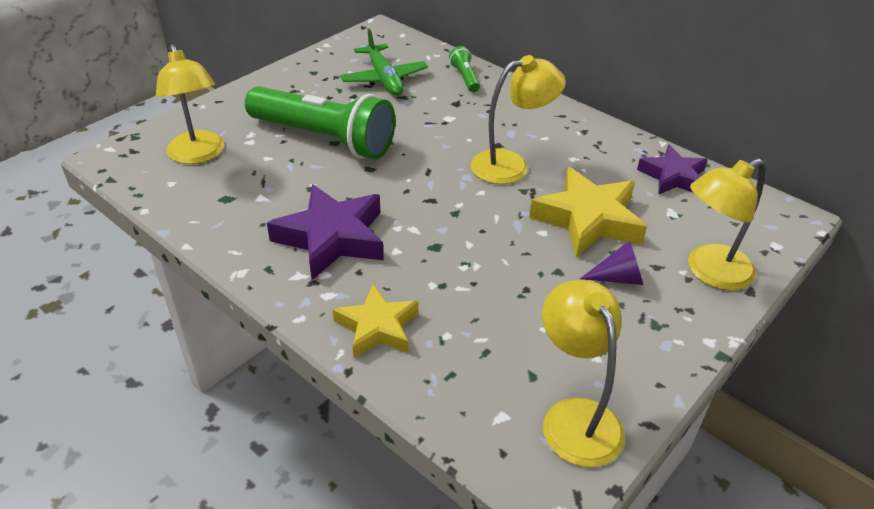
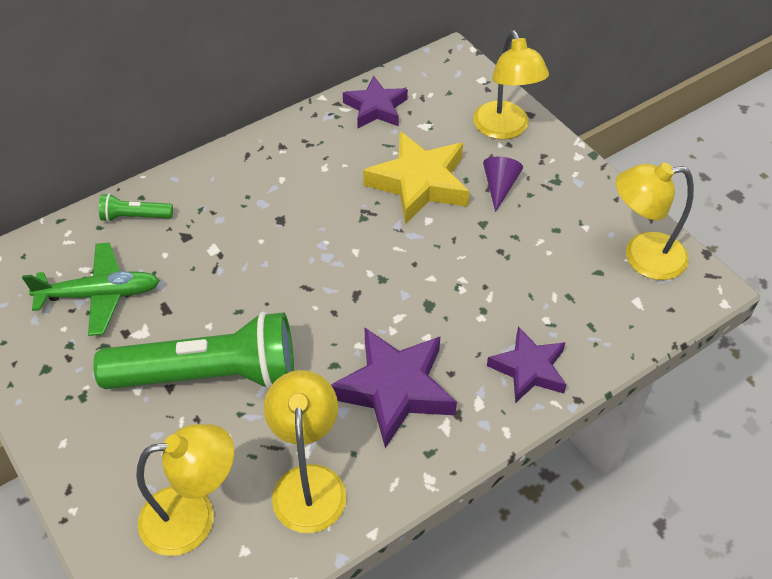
camera: 75 degrees left, 10 degrees up
(324, 139) = (209, 375): green flashlight -> green flashlight turned 45 degrees clockwise
(377, 327) = (529, 369): yellow star -> purple star
(511, 165) = (319, 217): yellow lamp -> yellow lamp (309, 483)

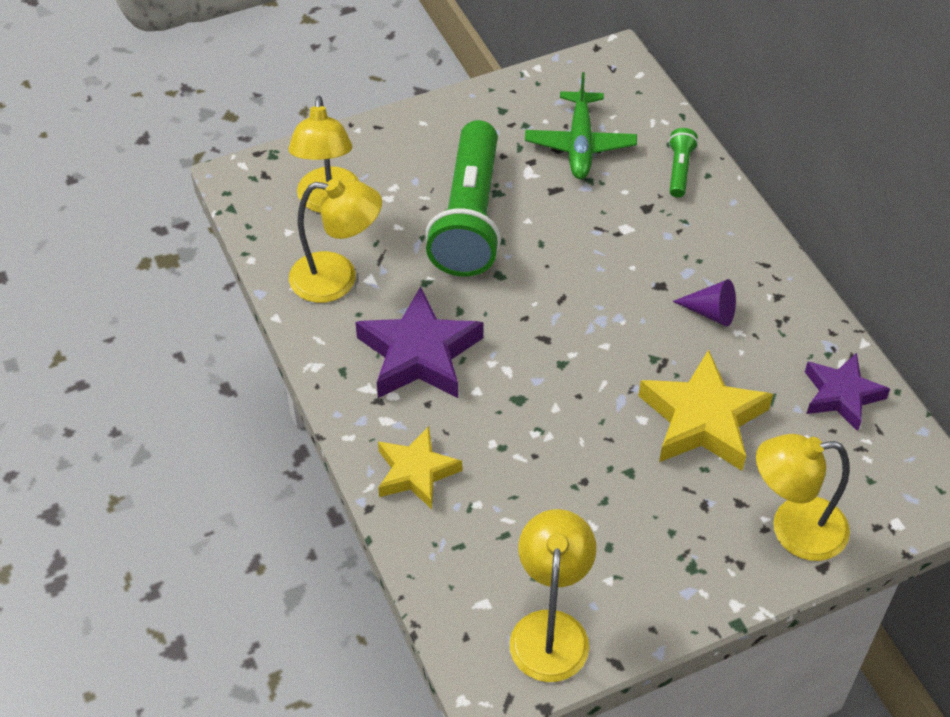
camera: 100 degrees right, 0 degrees up
(499, 186) = (688, 502): purple cone -> purple cone (711, 312)
(529, 369) = (416, 472): purple star -> yellow star

